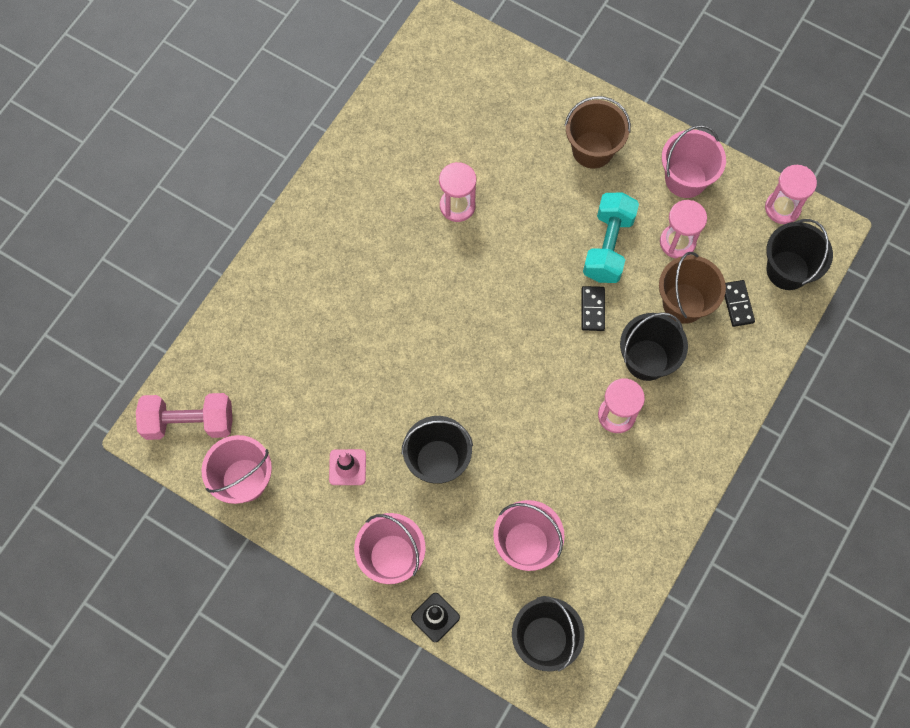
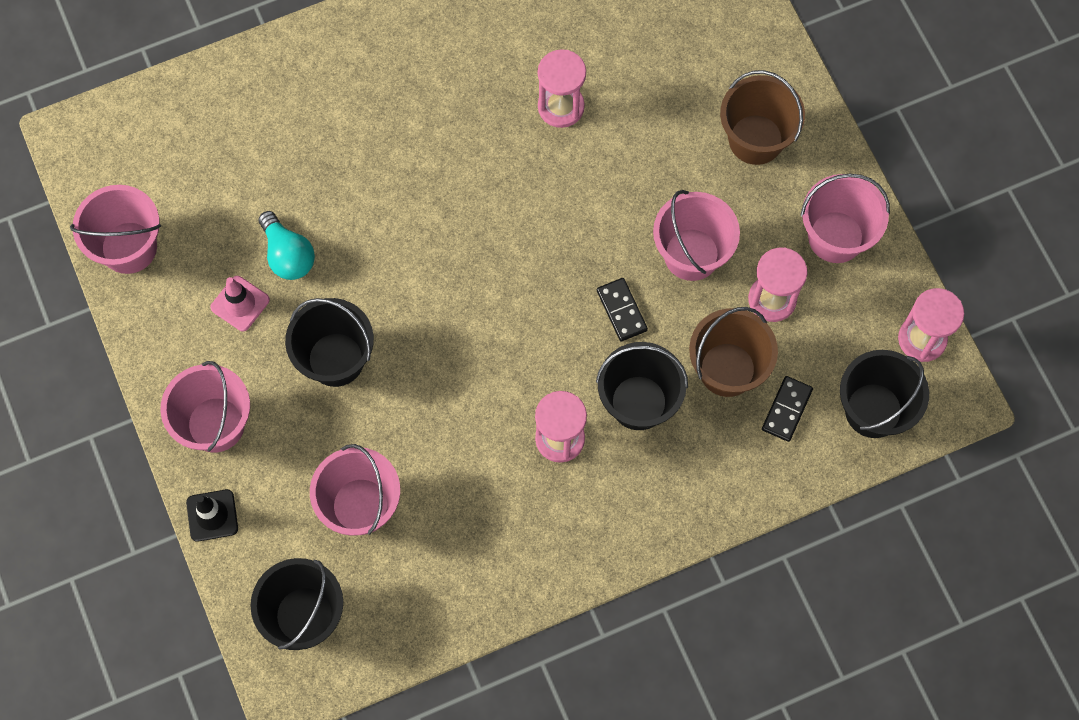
camera: 35 degrees right, 0 degrees up
(189, 422) = (119, 153): pink dumbbell -> none
(355, 414) = (288, 255): none -> turquoise light bulb
(593, 309) = (621, 310): black domino -> black domino turned 60 degrees counterclockwise
(608, 246) = (691, 254): turquoise dumbbell -> pink bucket

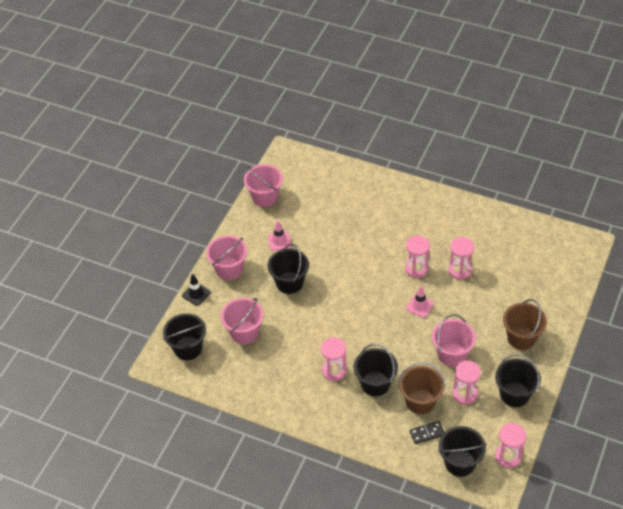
camera: 50 degrees right, 20 degrees down
(288, 255) = (311, 240): turquoise light bulb -> none
(497, 161) = (416, 269): none -> pink hourglass
(567, 219) = (419, 306): none -> pink traffic cone
(621, 310) = (404, 350): black domino -> none
(835, 237) = (514, 394): pink bucket -> black bucket

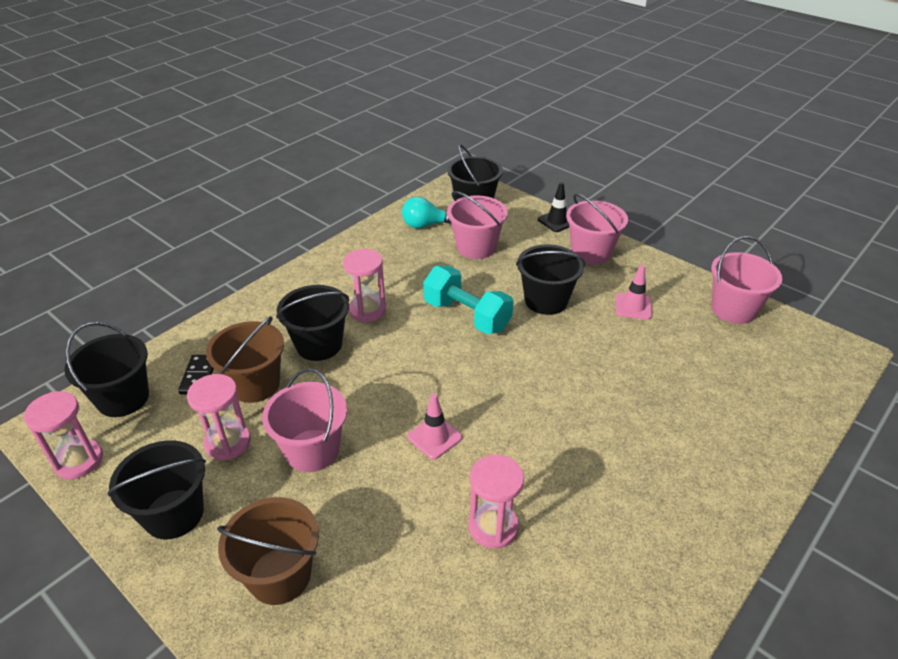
camera: 105 degrees right, 10 degrees down
(226, 370) = (425, 225): none -> turquoise light bulb
(319, 318) = (467, 316): none -> turquoise dumbbell
(416, 269) = (521, 458): pink hourglass -> none

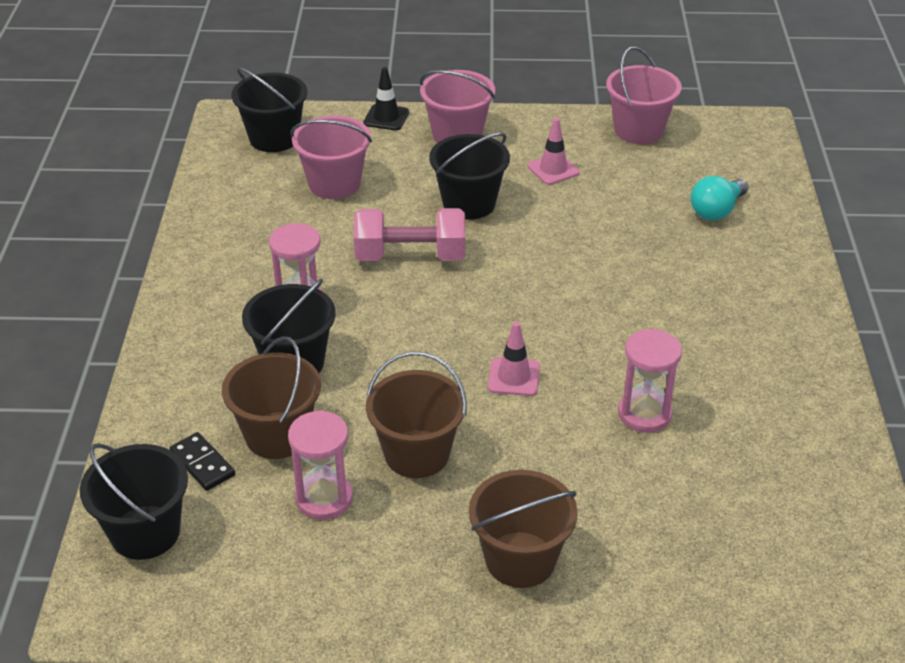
camera: 40 degrees left, 0 degrees up
(79, 461) = (185, 611): pink hourglass -> none
(174, 514) = (357, 583): black bucket -> none
(312, 450) = (417, 454): pink bucket -> brown bucket
(425, 225) = (248, 186): turquoise light bulb -> turquoise light bulb (716, 211)
(467, 316) = (410, 256): turquoise dumbbell -> pink dumbbell

